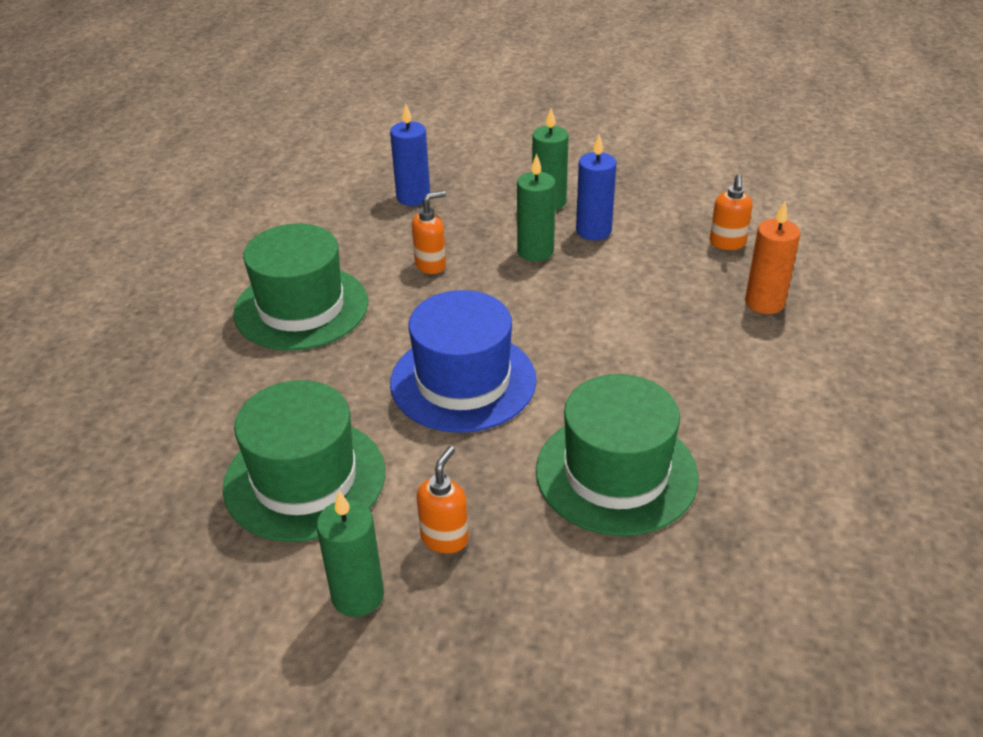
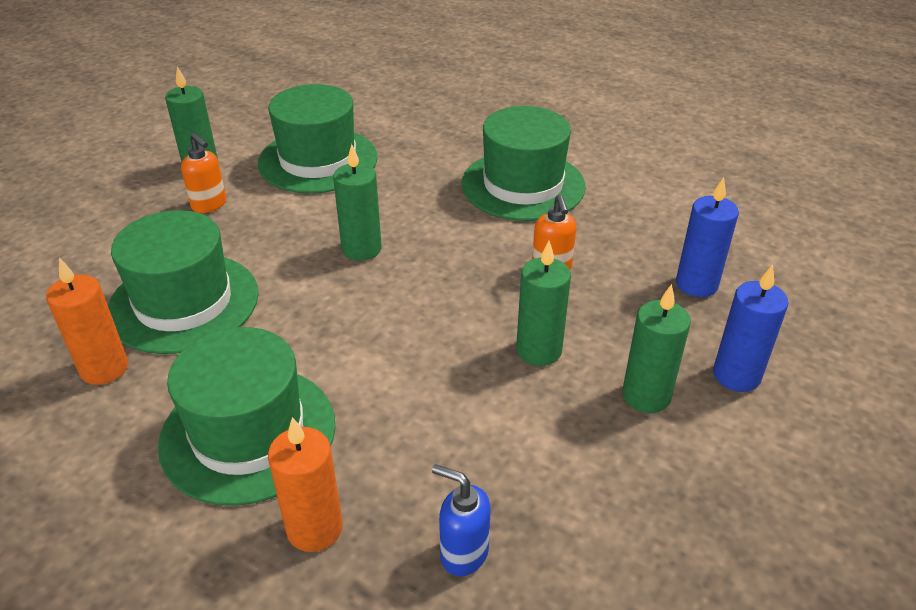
camera: 110 degrees right, 0 degrees up
(463, 381) = (361, 249): blue hat -> green candle
(593, 231) = (560, 416): blue candle -> blue candle (736, 375)
(722, 362) = (248, 433): none -> green hat
(727, 243) = (463, 553): orange soap dispenser -> blue soap dispenser
(733, 483) = (104, 368): none -> orange candle

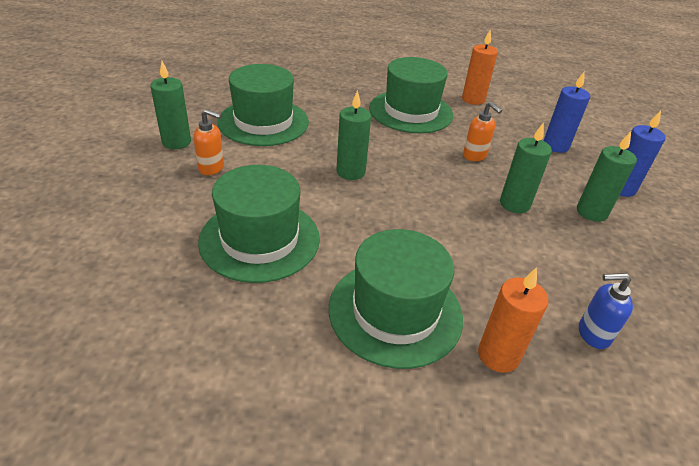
camera: 30 degrees left, 0 degrees up
(104, 368) = (244, 304): orange candle -> orange candle (473, 99)

